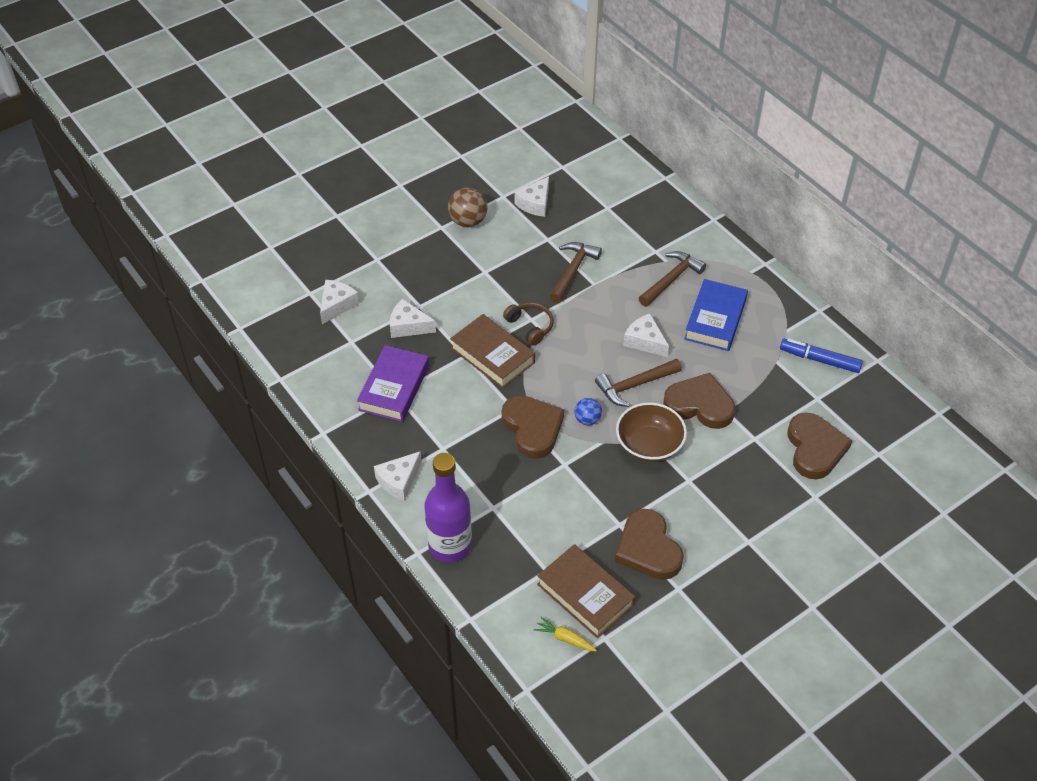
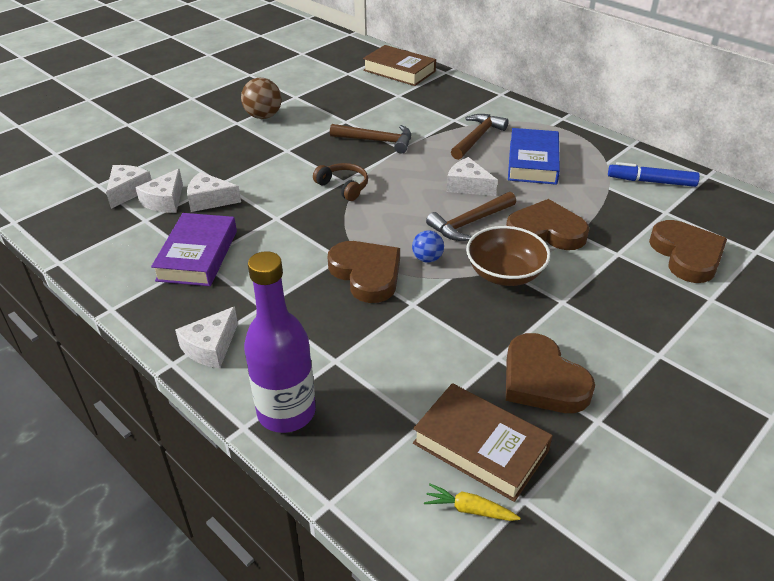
camera: 10 degrees left, 10 degrees down
(492, 355) = (307, 214): brown book -> brown book (399, 71)
(535, 203) = (328, 98): white cheese -> white cheese (165, 201)
(573, 271) = (377, 141): brown hammer -> brown hammer turned 90 degrees clockwise

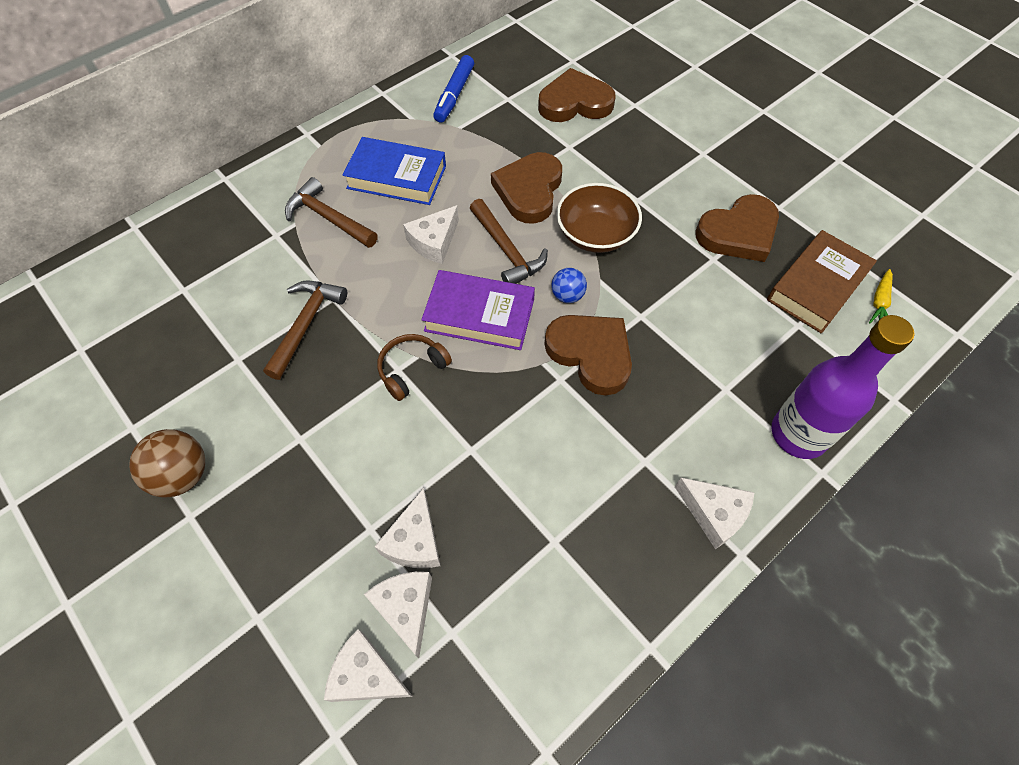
camera: 85 degrees left, 20 degrees up
(165, 201) = (405, 608): white cheese -> white cheese turned 135 degrees counterclockwise
(198, 255) = (544, 545): purple book -> purple book (479, 315)
(366, 274) = (591, 354): brown heart -> brown heart turned 75 degrees clockwise
(399, 71) = (104, 281): brown book -> none

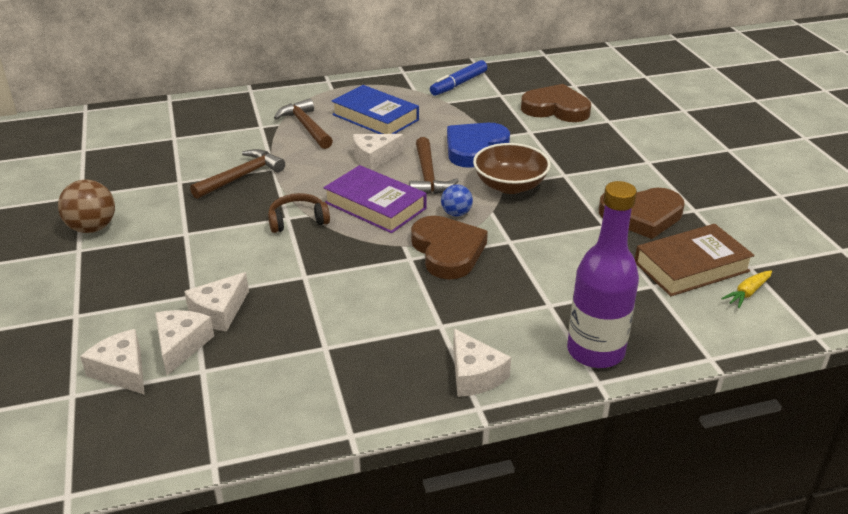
camera: 25 degrees right, 25 degrees down
(529, 191) = (474, 148): brown heart -> blue heart

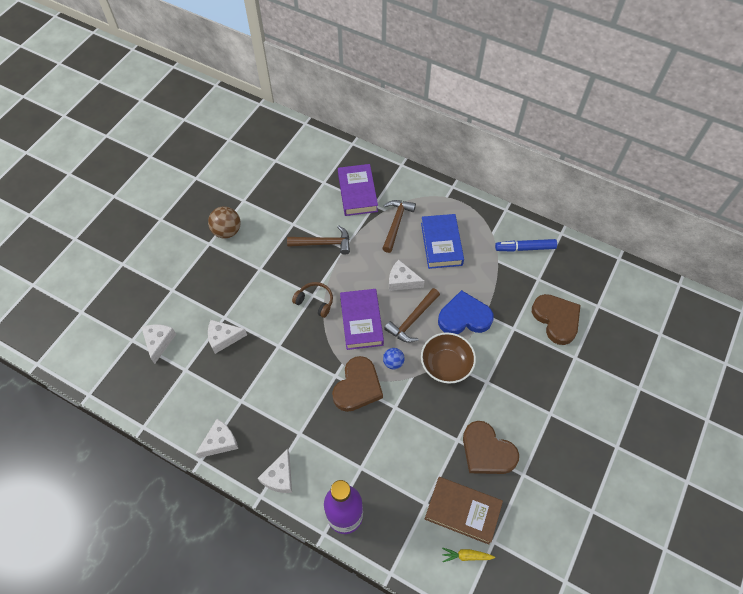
camera: 45 degrees right, 25 degrees up
(181, 345) = (191, 346): white cheese -> white cheese (220, 442)
(228, 127) = (357, 193): none -> purple book

